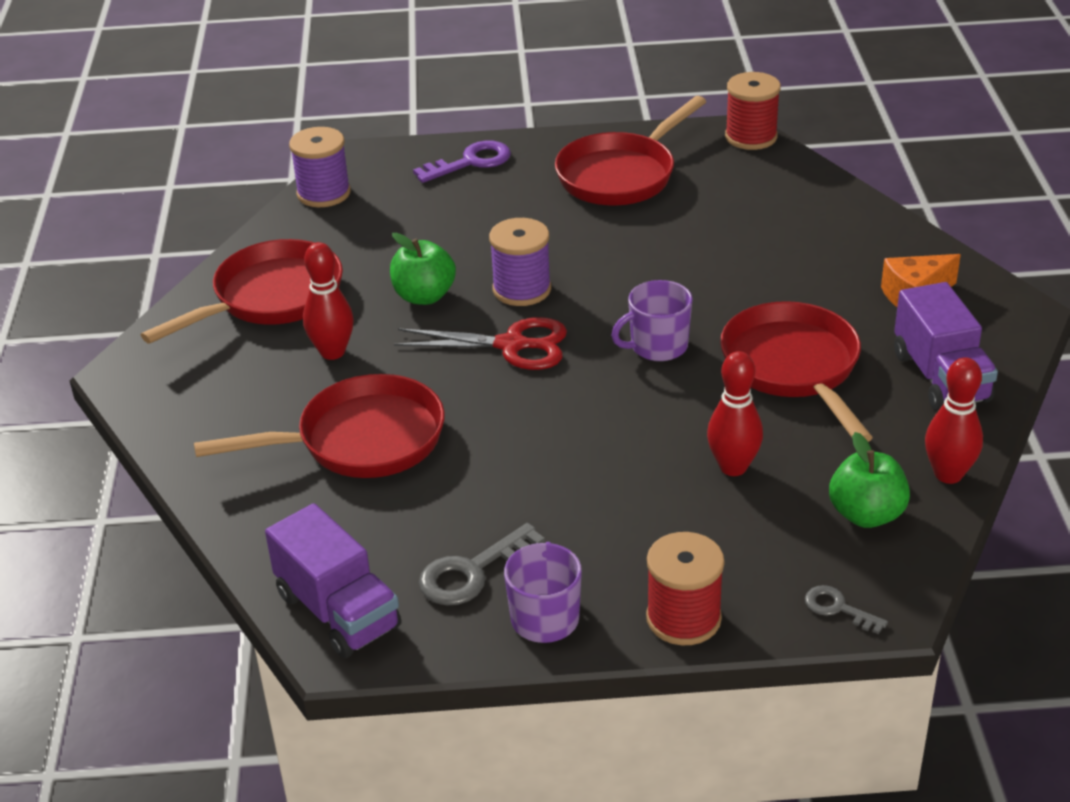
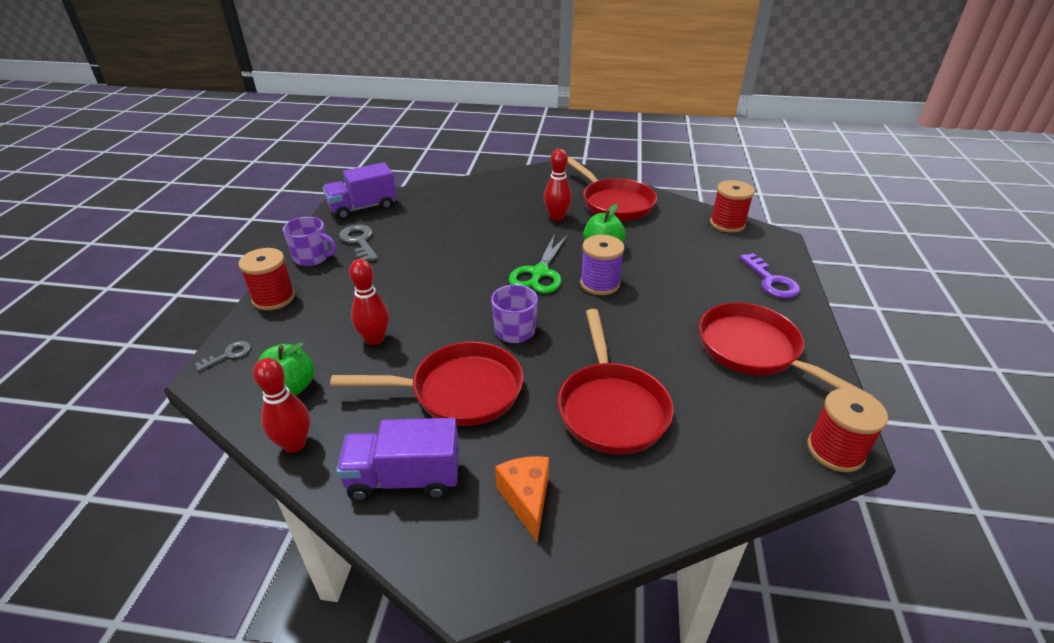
camera: 100 degrees right, 0 degrees up
(323, 193) = (727, 224): purple spool -> red spool
(361, 440) = (477, 220): red pan -> red pan (611, 408)
(512, 345) = (539, 273): red scissors -> green scissors

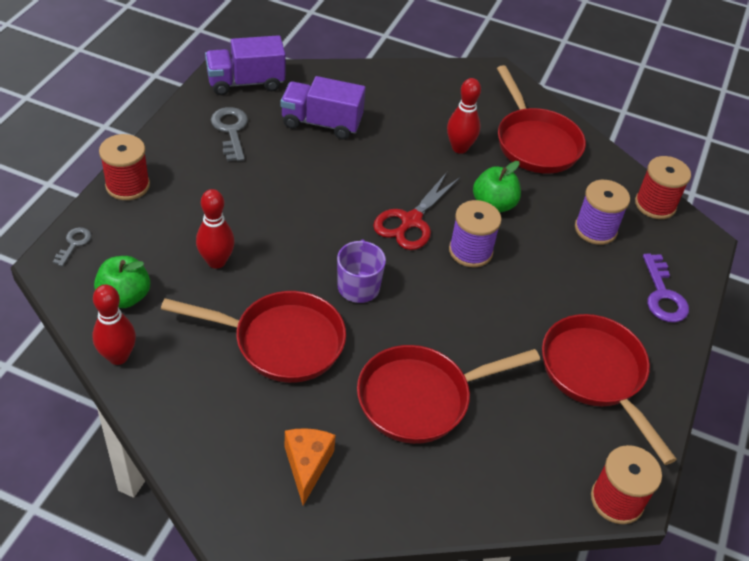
camera: 10 degrees right, 10 degrees up
(228, 355) = (74, 244): grey key -> grey key turned 45 degrees counterclockwise
(312, 257) = (176, 141): purple mug -> none
(404, 478) = (206, 416): purple truck -> purple truck (321, 123)
(539, 273) = (411, 221): green scissors -> red scissors
(611, 408) = (420, 398): red pan -> red pan turned 60 degrees clockwise
(692, 248) = (595, 229): none -> purple spool

